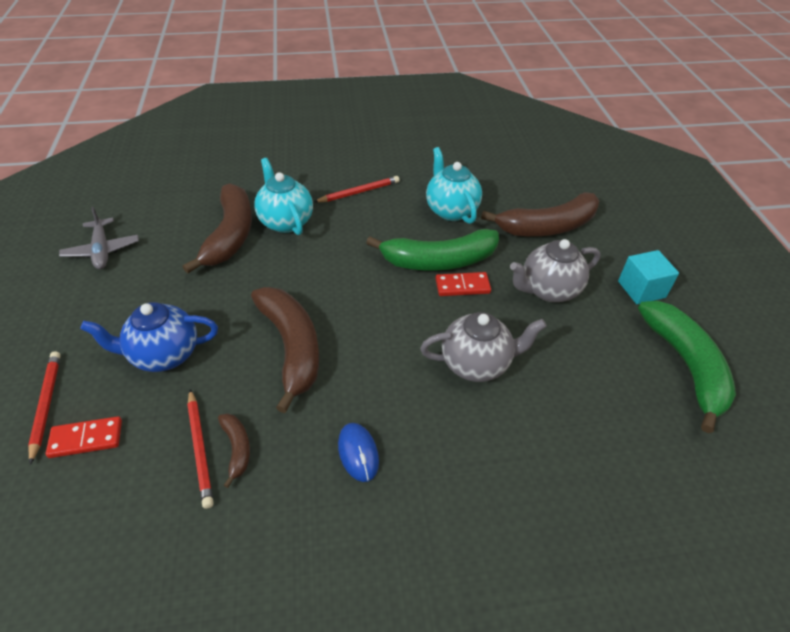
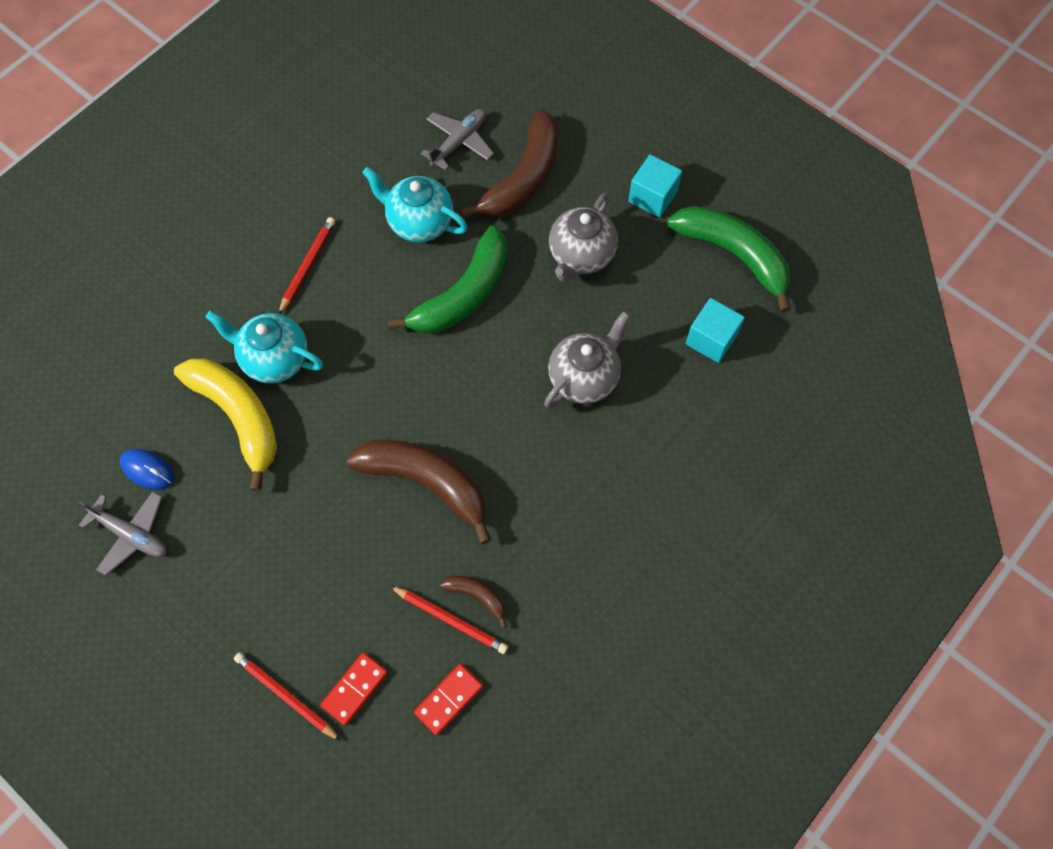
camera: 40 degrees left, 20 degrees up
(164, 355) = (328, 578): blue teapot -> none
(230, 235) = (239, 417): brown banana -> yellow banana
(358, 453) = (566, 524): blue mouse -> blue mouse (147, 470)
(462, 286) = (508, 307): red domino -> red domino (448, 699)
(520, 188) = (459, 142): none -> grey plane
(613, 410) = (711, 339): none -> turquoise cube

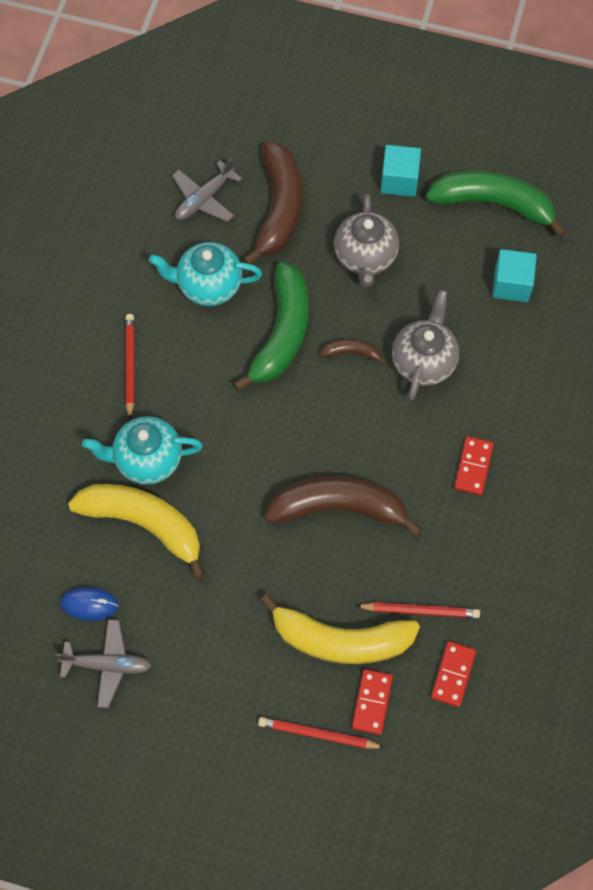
camera: 25 degrees left, 0 degrees up
(358, 613) = (340, 640): none -> yellow banana
(459, 142) = (204, 199): grey plane -> grey plane turned 150 degrees counterclockwise
(477, 596) = (431, 582): brown banana -> brown banana (351, 353)
(579, 501) = (473, 466): none -> red domino

